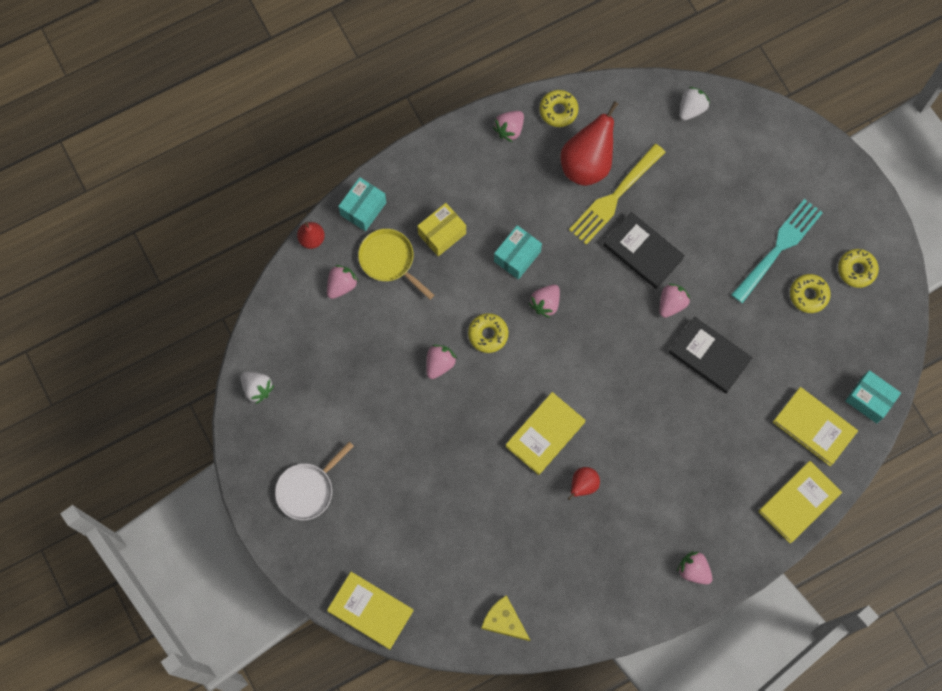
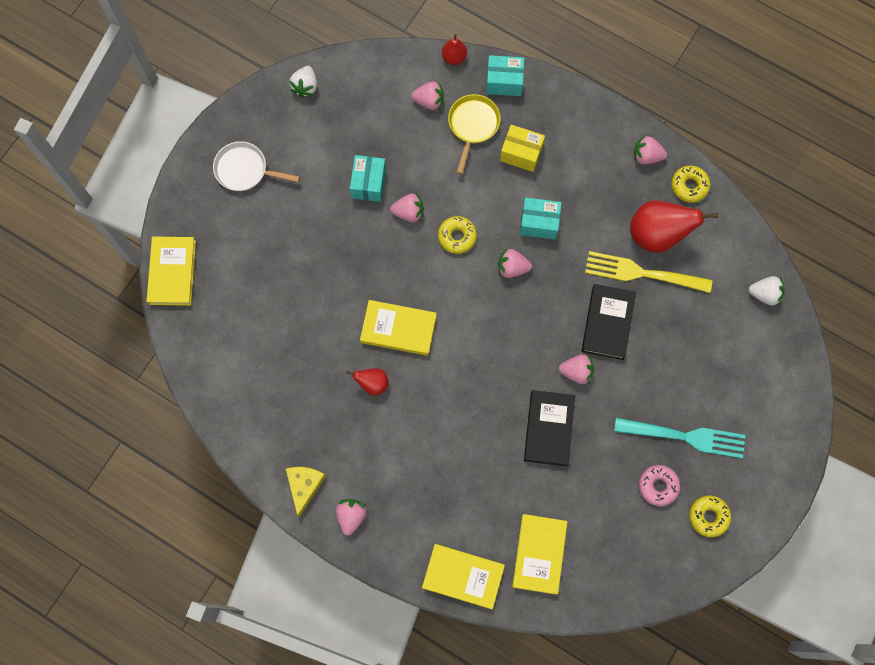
camera: 60 degrees right, 0 degrees up
(504, 621) = (221, 382): yellow cheese -> yellow cheese (304, 486)
(808, 295) = (658, 486): yellow donut -> pink donut
(869, 400) = (594, 591): turquoise box -> turquoise box (368, 183)

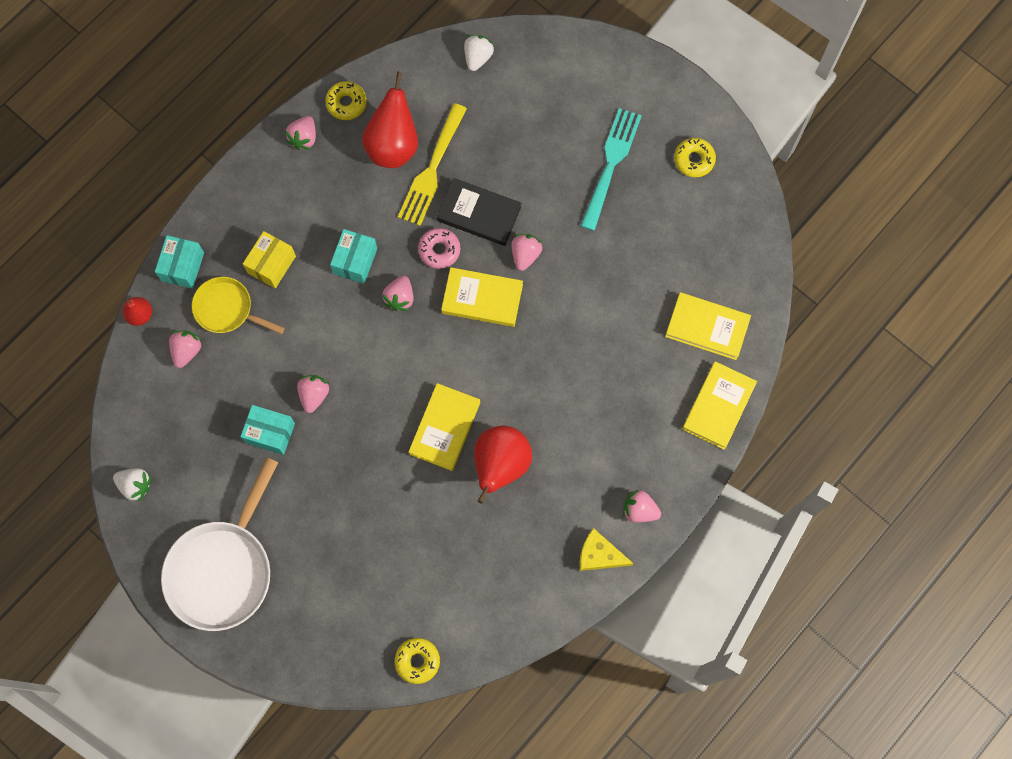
camera: 80 degrees left, 0 degrees up
(172, 272) = (329, 669): yellow book -> yellow book (482, 299)
(245, 170) = (223, 569): white pan -> white pan, size x1.75
(372, 384) = (500, 465): red pear -> red pear, size x1.94
(457, 236) = (353, 349): yellow donut -> yellow donut (417, 661)
(549, 429) = (580, 294): black book -> none
(658, 486) = (656, 200): pink donut -> pink donut (439, 250)

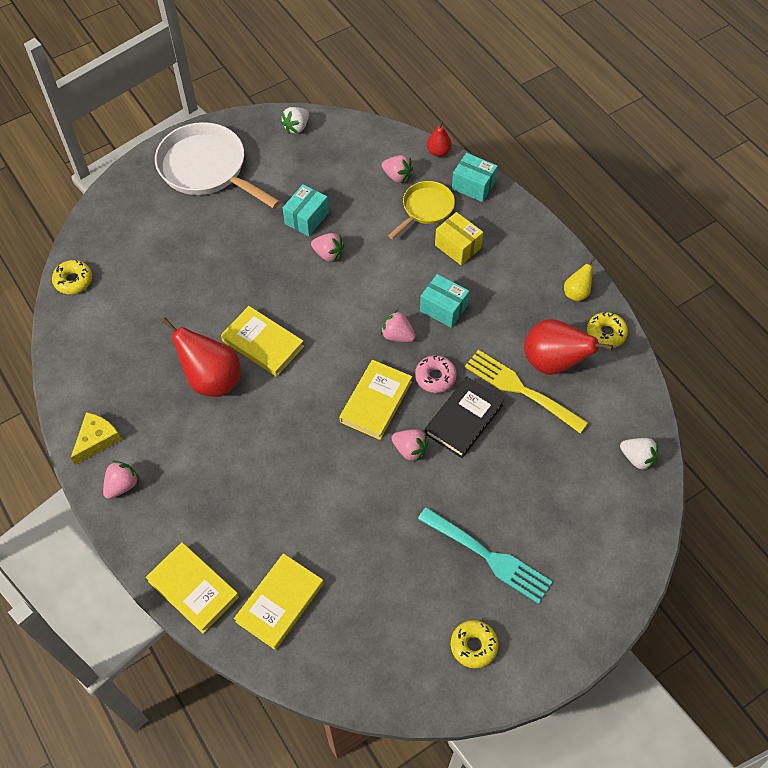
camera: 105 degrees right, 15 degrees down
(304, 138) = (576, 293): pink strawberry -> yellow pear

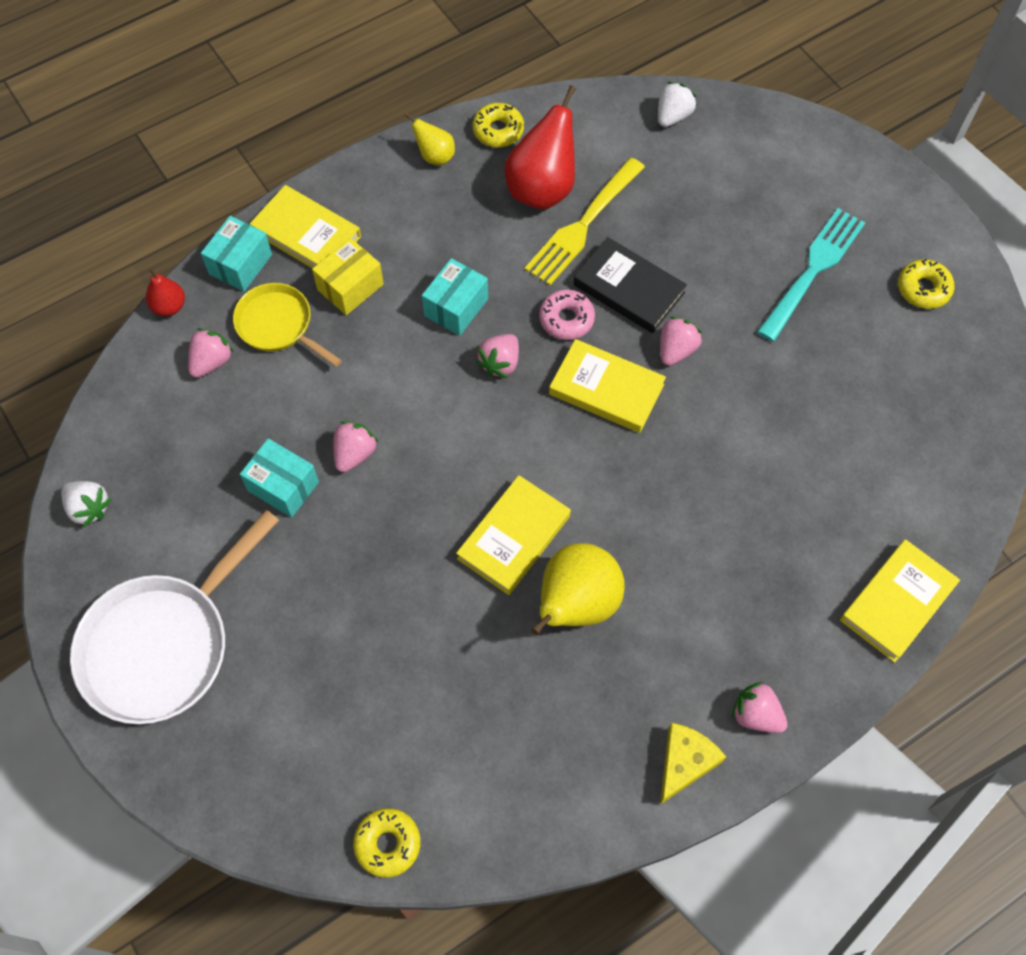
camera: 90 degrees left, 5 degrees up
(96, 440) = (685, 762): yellow cheese -> yellow cheese turned 90 degrees clockwise
(212, 379) = (576, 604): red pear -> yellow pear
(280, 603) = (901, 496): yellow book -> yellow book (306, 234)

